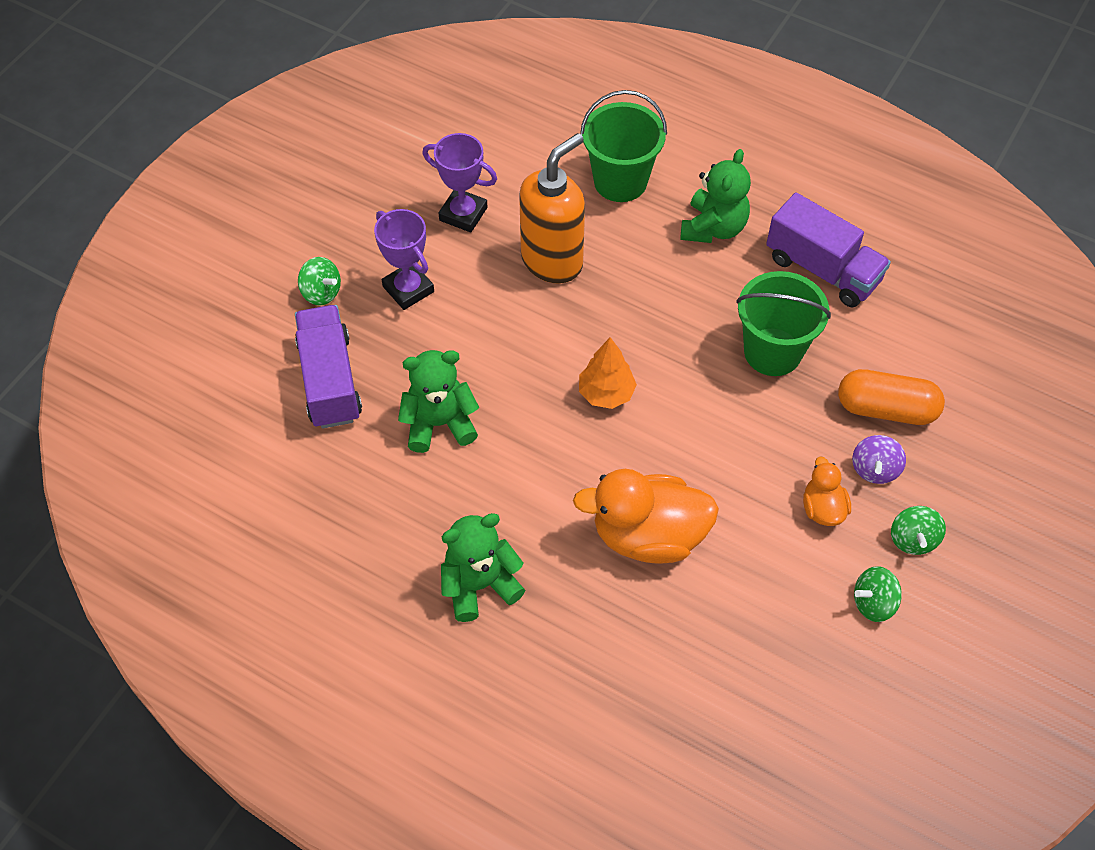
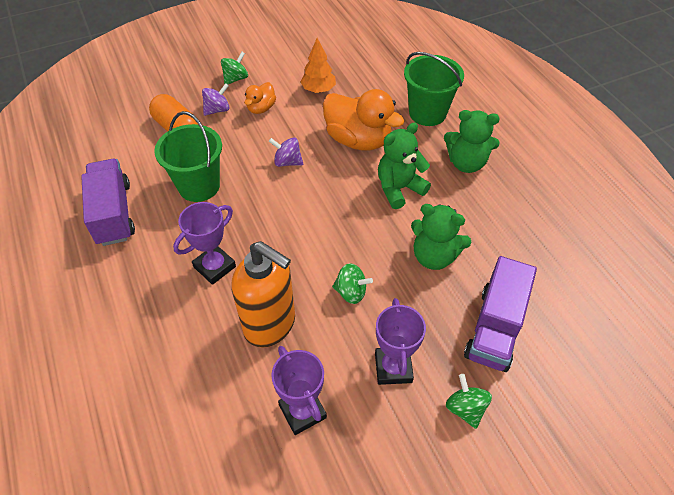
camera: 145 degrees left, 5 degrees down
(552, 261) = (270, 324): orange soap dispenser -> orange soap dispenser turned 135 degrees counterclockwise
(606, 393) = (316, 217): orange tree -> orange tree (318, 90)
(620, 181) = (160, 360): green bucket -> green bucket (427, 113)
(658, 279) = (214, 267): none -> purple trophy
(706, 445) = (287, 162): none -> purple spinning top
(713, 228) = (141, 281): green teddy bear -> green teddy bear (399, 189)
(873, 603) = (281, 68): green spinning top -> green spinning top (351, 292)

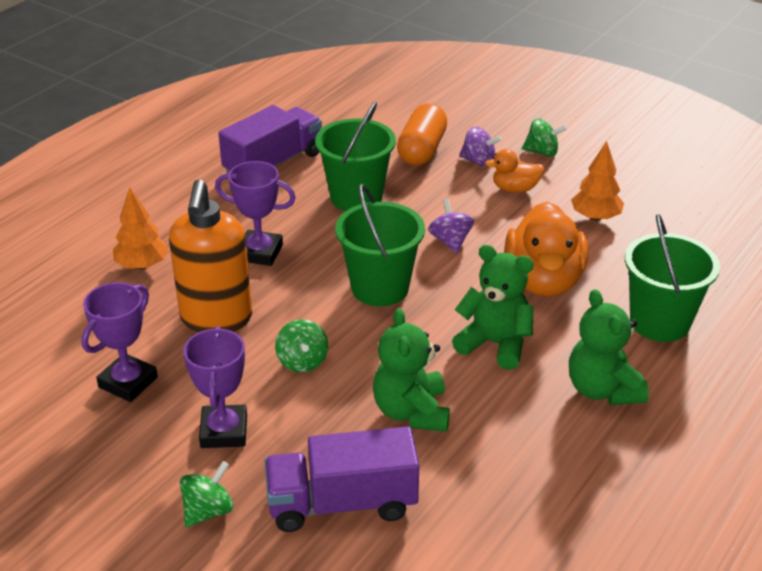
camera: 60 degrees right, 15 degrees down
(167, 349) = (142, 265): none -> orange tree
(306, 218) = (380, 288): none -> green bucket
(393, 368) = (224, 431): purple trophy -> purple trophy turned 60 degrees counterclockwise

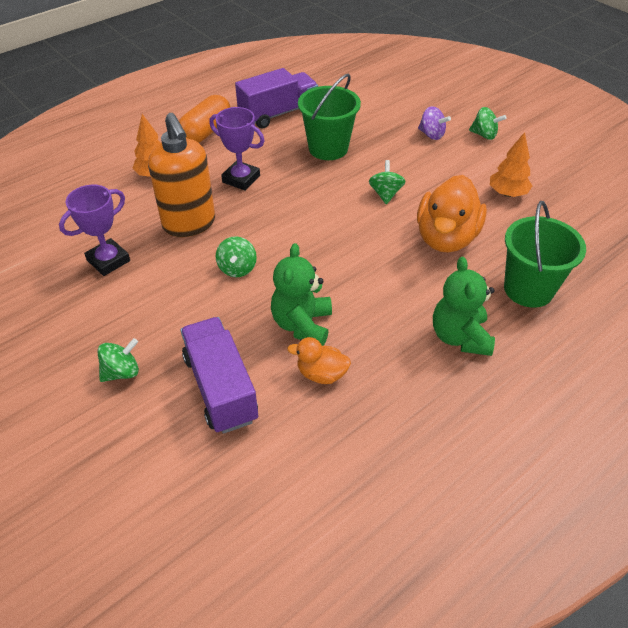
camera: 15 degrees right, 10 degrees up
(216, 319) = (189, 224): orange soap dispenser -> orange soap dispenser turned 45 degrees counterclockwise
(224, 431) = (159, 312): purple trophy -> none
(342, 503) = (220, 388): purple truck -> purple truck turned 60 degrees clockwise
(380, 288) = (318, 221): green bucket -> none
(422, 150) = (391, 119): orange capsule -> orange capsule (206, 132)
(450, 241) = (385, 194): purple spinning top -> green spinning top
(495, 344) = (388, 282): green teddy bear -> none
(515, 189) = (451, 161): orange duck -> orange duck (321, 374)

